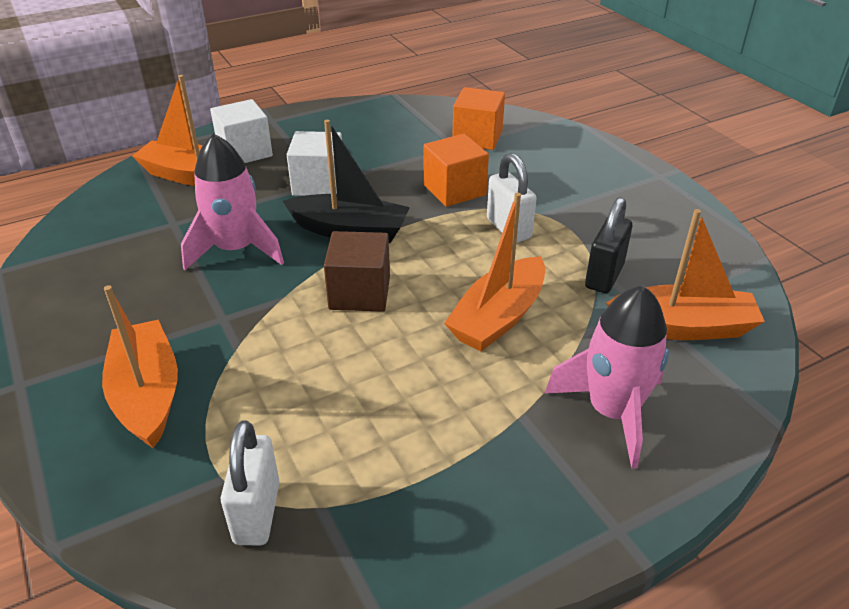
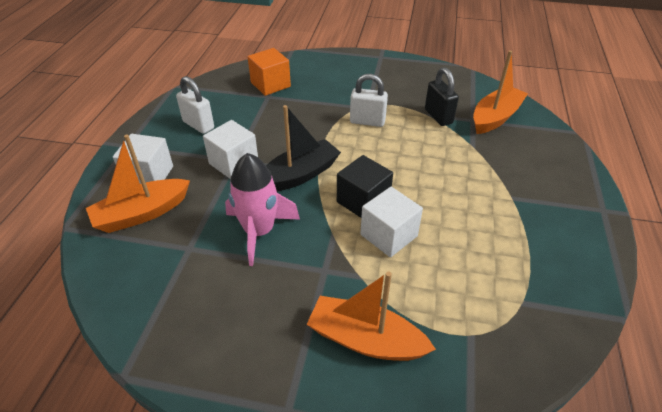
camera: 50 degrees left, 5 degrees up
(257, 513) = (509, 331): white padlock -> white padlock (198, 125)
(323, 338) = (389, 235): none -> white cube
(359, 293) = (363, 201): brown cube -> black cube
(454, 190) = (310, 119): orange cube -> none
(498, 317) = (435, 165): orange boat -> none
(612, 412) = (532, 169): pink rocket -> none

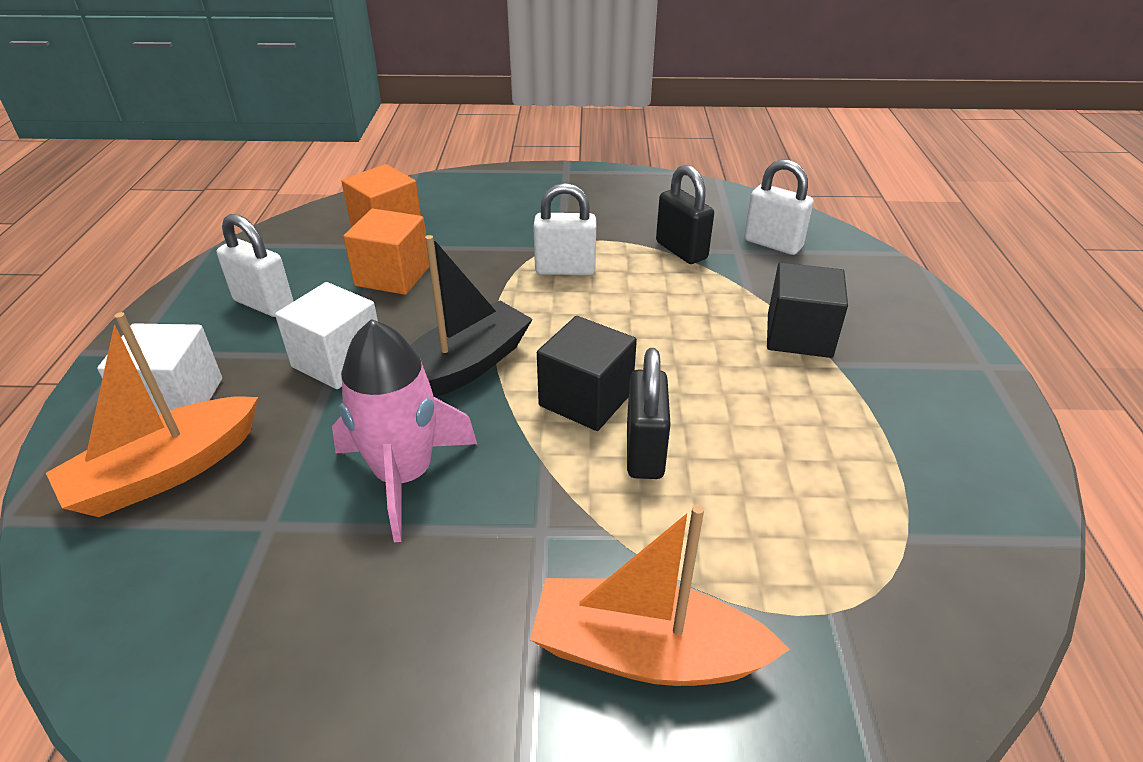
camera: 10 degrees left, 5 degrees down
(269, 115) = (393, 276): none -> orange cube
(389, 235) = (644, 452): white cube -> black padlock
(495, 117) = (773, 244): orange boat -> white padlock
(495, 178) = (799, 335): none -> black cube

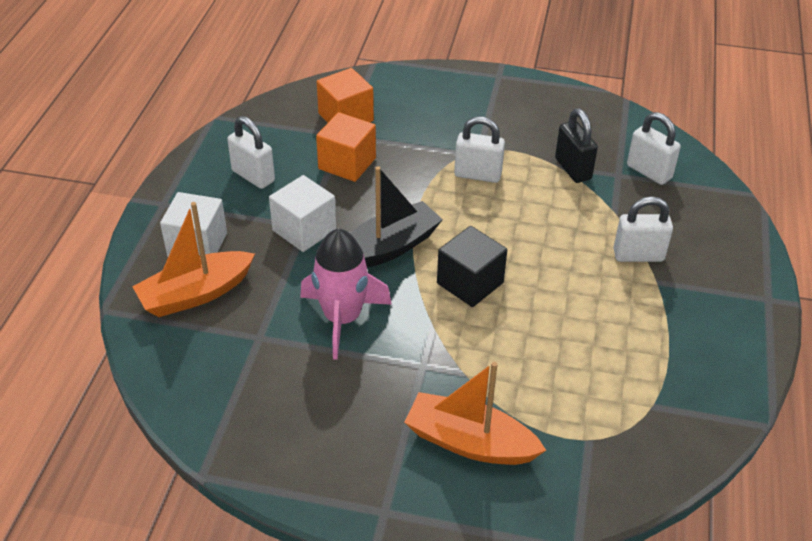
camera: 10 degrees right, 5 degrees up
(644, 452) = (500, 326): black padlock -> none
(799, 335) = (638, 255): black cube -> white padlock

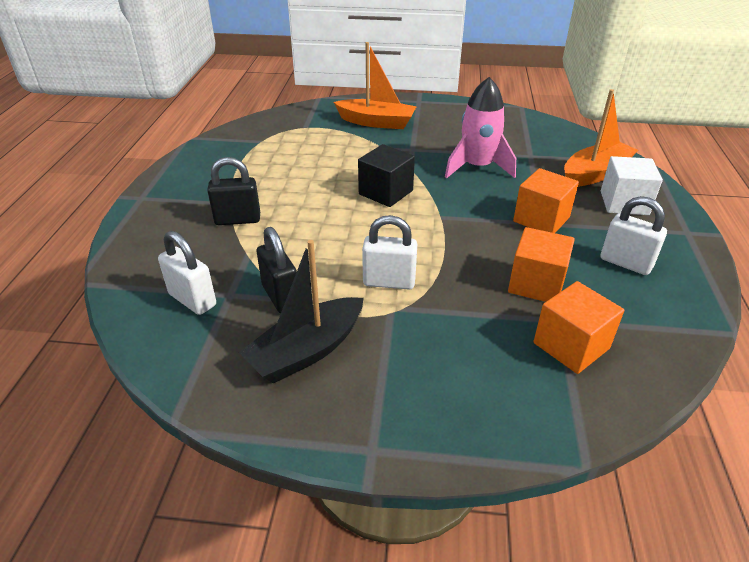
camera: 175 degrees right, 5 degrees down
(304, 230) = (541, 219): white cube -> orange cube
(389, 248) = (460, 211): black boat -> black boat (307, 351)
(638, 255) = (238, 220): white padlock -> black padlock

